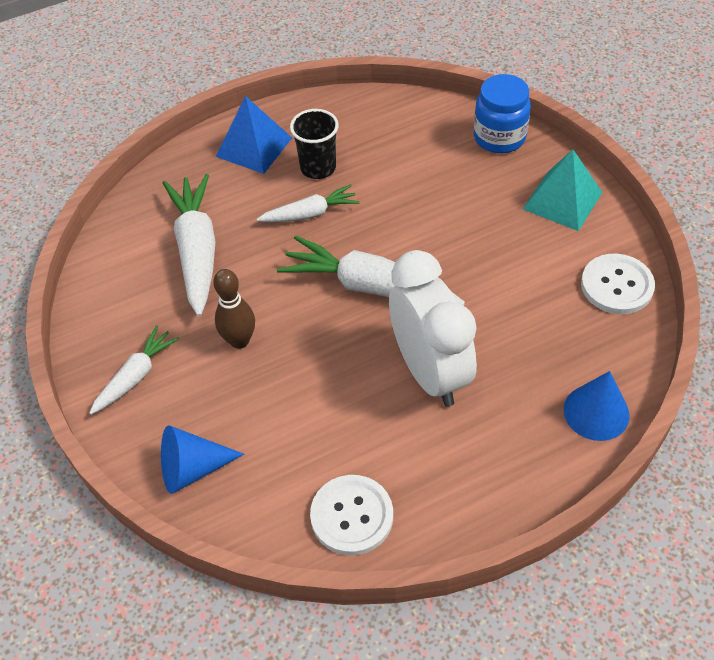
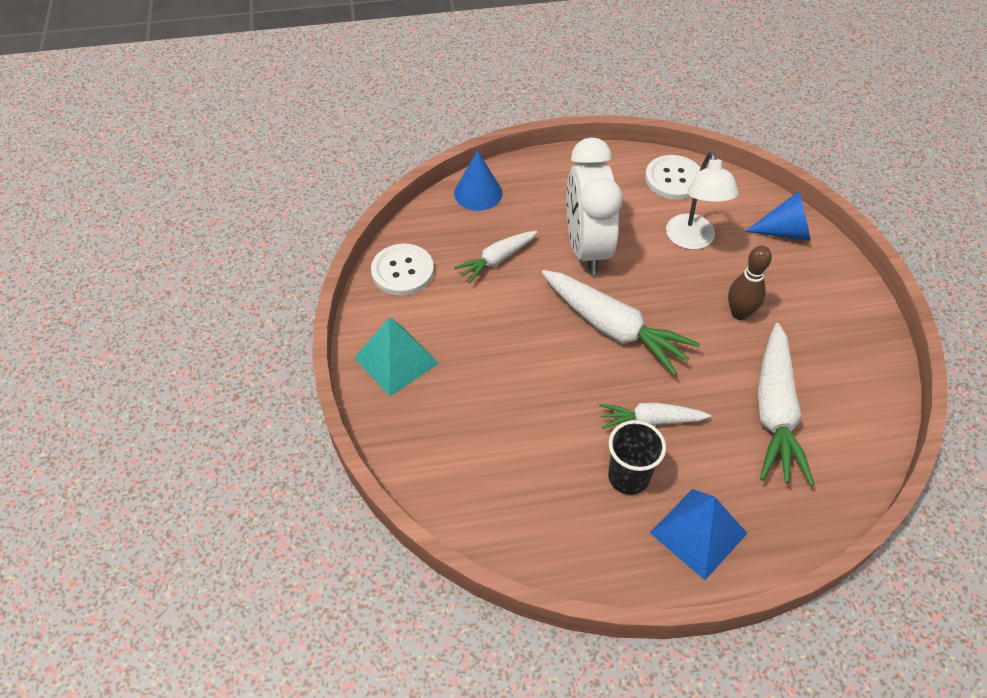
camera: 165 degrees left, 0 degrees up
(136, 376) = (832, 308): white carrot -> white carrot (497, 260)
(307, 421) = (692, 240): none -> white lamp
(499, 137) = (414, 454): blue jar -> none

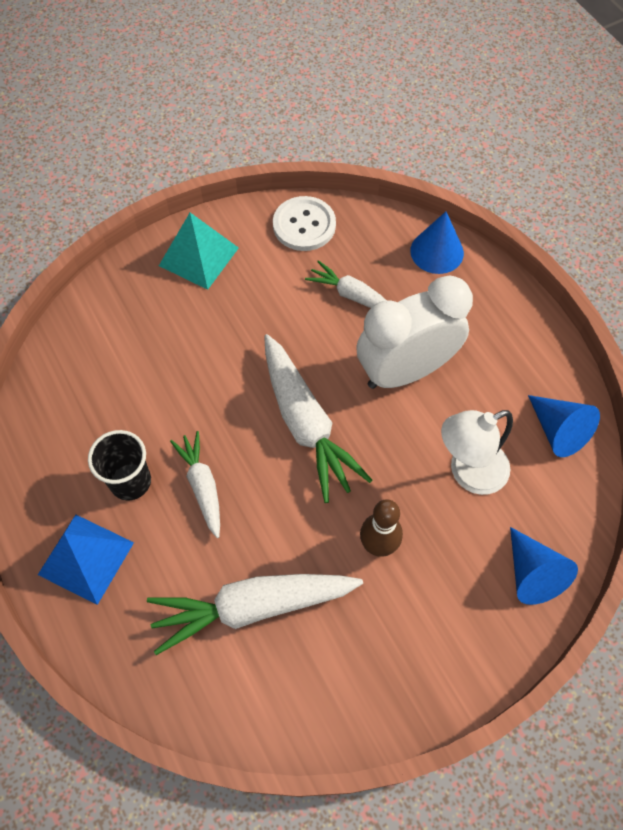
camera: 70 degrees right, 10 degrees up
(613, 328) = (306, 424): white carrot -> white carrot turned 45 degrees counterclockwise
(673, 179) = (558, 431): white button -> blue cone

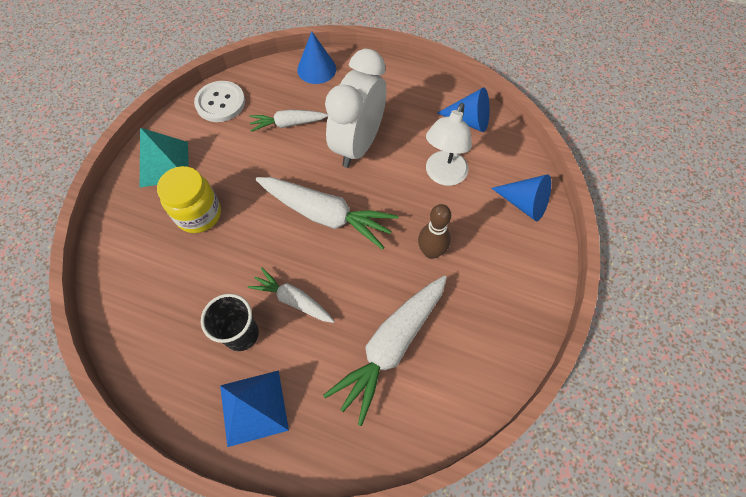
camera: 40 degrees left, 0 degrees up
(188, 333) = (199, 214): none -> yellow jar

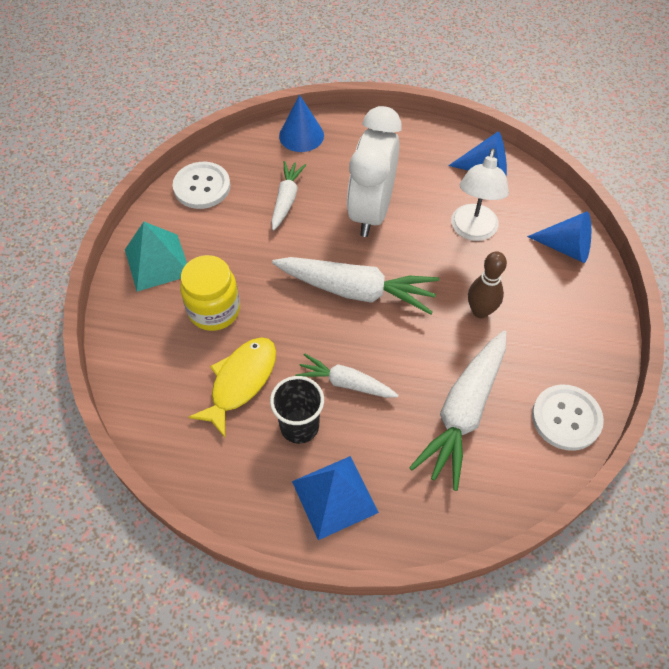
camera: 10 degrees left, 5 degrees down
(202, 283) = (241, 381): none -> yellow fish
(288, 124) = (286, 199): white carrot -> white carrot turned 120 degrees clockwise
(485, 368) = (566, 418): none -> white button

